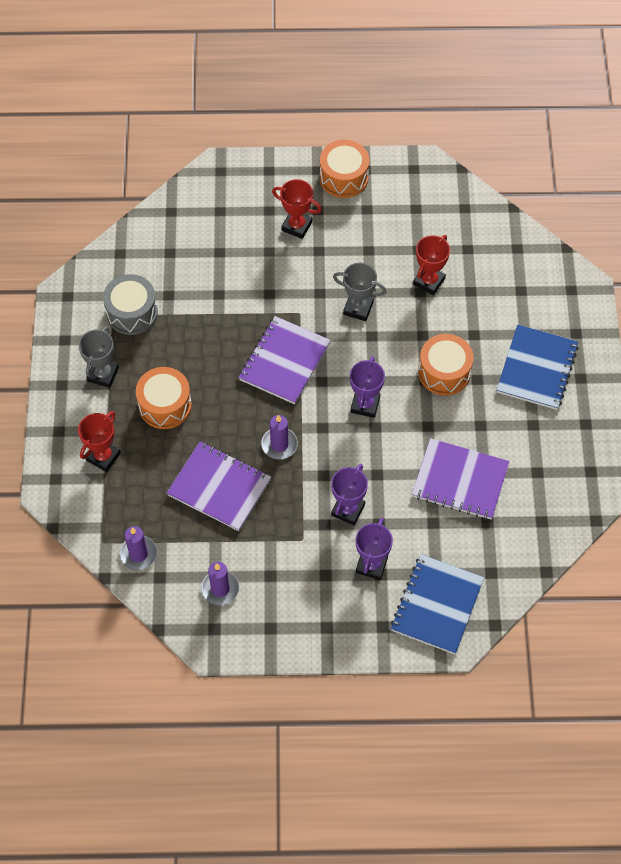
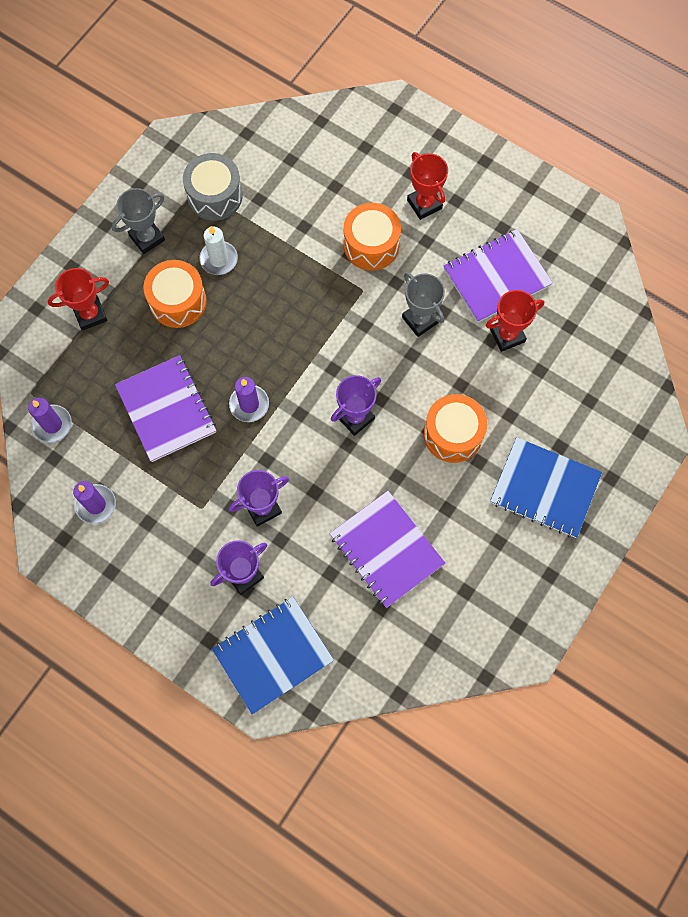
camera: 35 degrees right, 10 degrees up
(172, 356) = (219, 259): none -> white candle
(284, 361) = (314, 328): purple notebook -> purple notebook (496, 277)
(344, 177) = (504, 183): orange drum -> orange drum (371, 245)
(536, 368) = (545, 488): blue notebook -> blue notebook turned 60 degrees clockwise

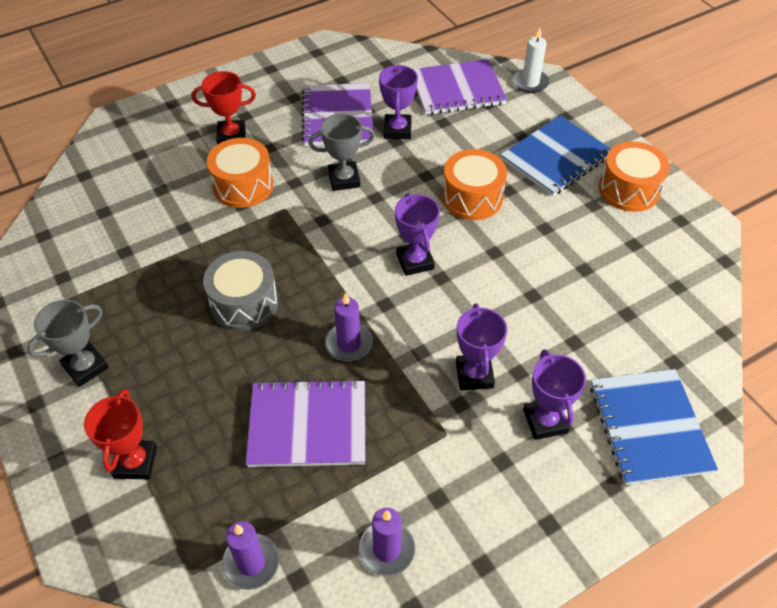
camera: 65 degrees left, 20 degrees down
(147, 238) = (86, 367): grey trophy -> grey trophy turned 60 degrees clockwise
(178, 301) = (185, 365): orange drum -> orange drum (629, 189)
(215, 196) = (89, 287): grey drum -> grey drum (244, 303)
(219, 259) = (164, 310): white candle -> white candle (530, 83)
(386, 550) = (567, 287): purple notebook -> purple notebook (457, 90)
(507, 335) = (397, 130): red trophy -> purple trophy

